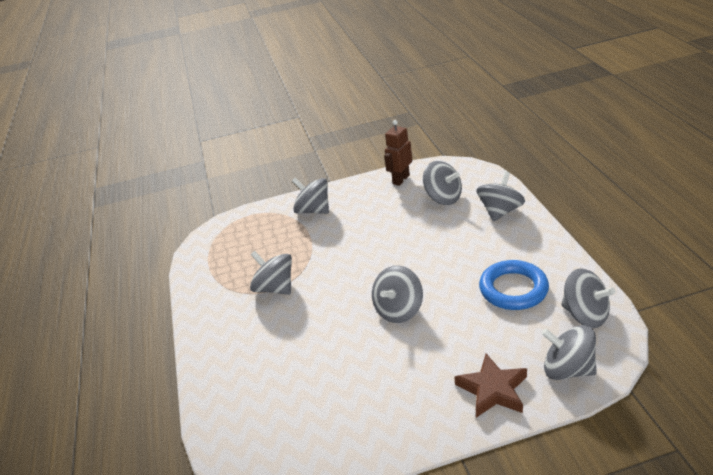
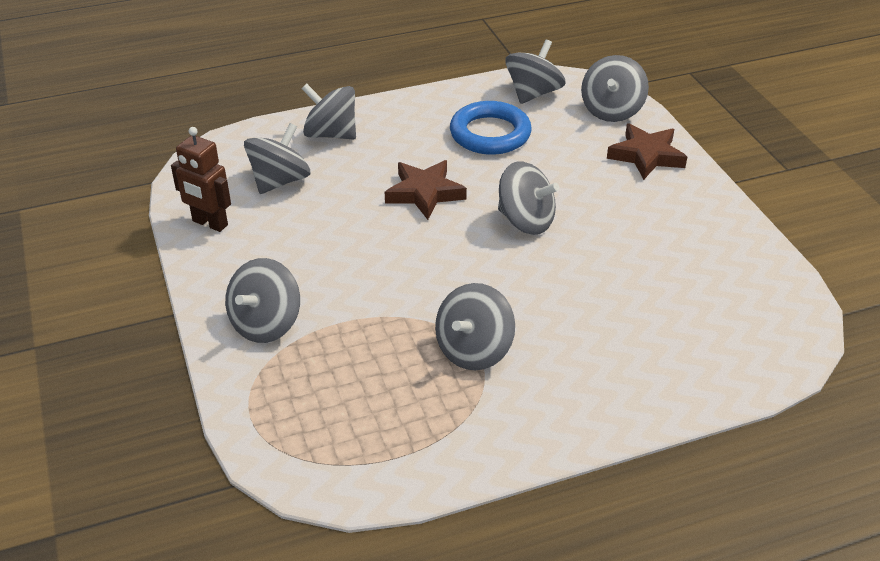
camera: 100 degrees left, 5 degrees up
(432, 259) = (424, 193): none -> brown star

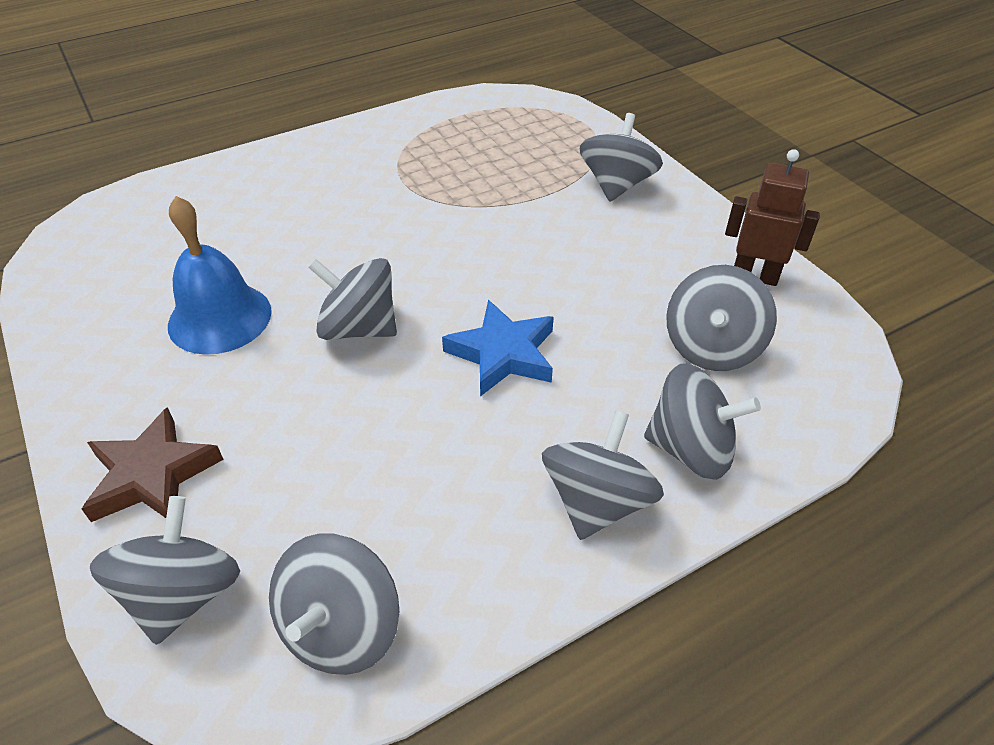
camera: 170 degrees right, 5 degrees up
(424, 193) = (503, 354): brown star -> blue star
(474, 350) = (409, 186): grey spinning top -> grey spinning top (597, 502)
(490, 134) = (421, 489): blue ring -> none
(633, 240) = (220, 318): none -> blue bell

